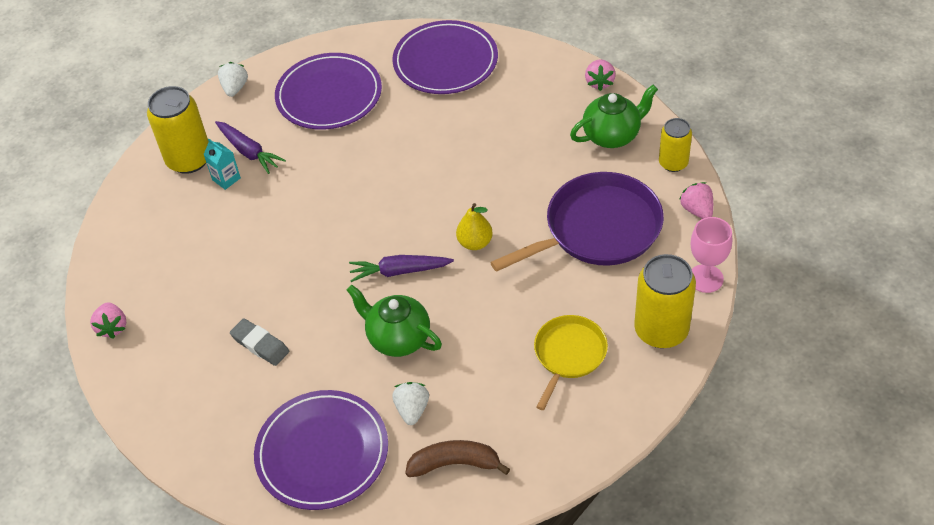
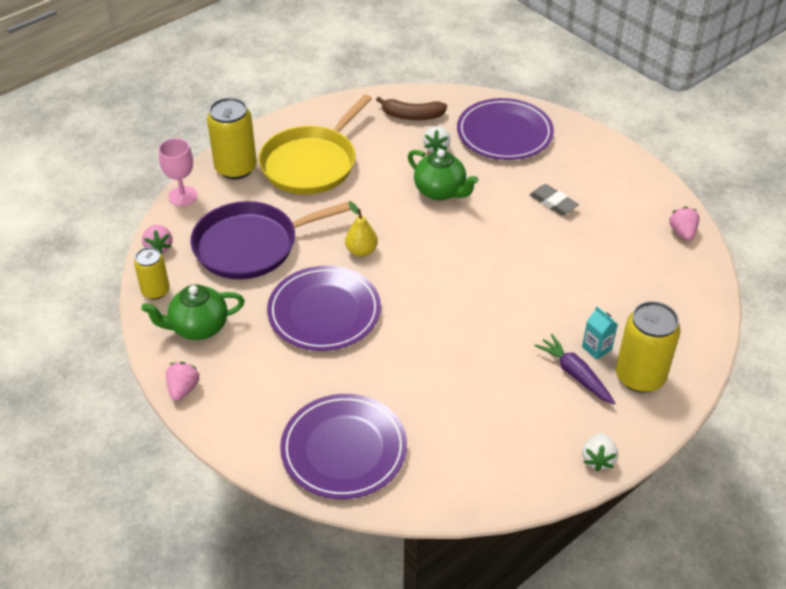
camera: 175 degrees left, 5 degrees down
(329, 95) = (485, 428): purple plate -> purple plate (324, 312)
(399, 271) = (432, 238): purple carrot -> none
(568, 354) = (311, 163): yellow pan -> yellow pan, size x1.70

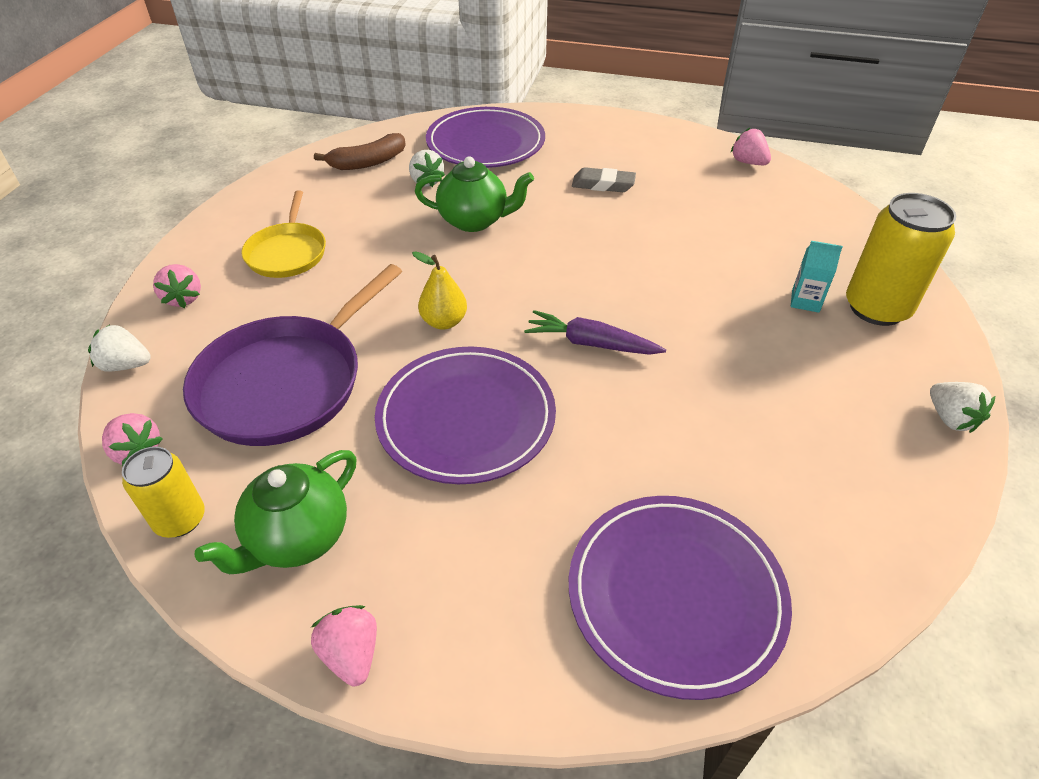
camera: 35 degrees left, 0 degrees up
(183, 196) = (126, 365): pink goblet -> white strawberry
(236, 168) = (183, 298): yellow can -> pink strawberry
(311, 163) = (287, 253): yellow pan -> yellow pan, size x0.59
(575, 374) = (818, 339): purple carrot -> purple carrot (591, 343)

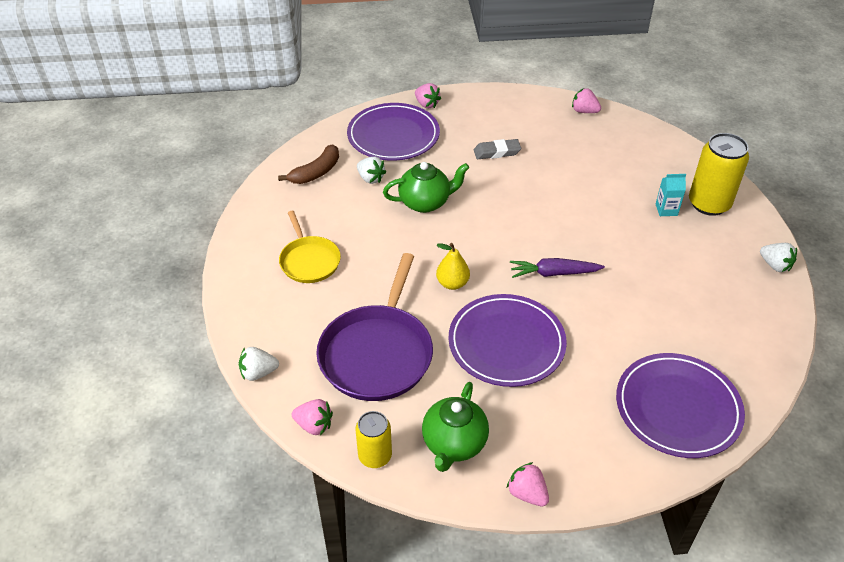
camera: 20 degrees left, 0 degrees up
(183, 298) = (260, 315): pink strawberry -> pink strawberry (426, 104)

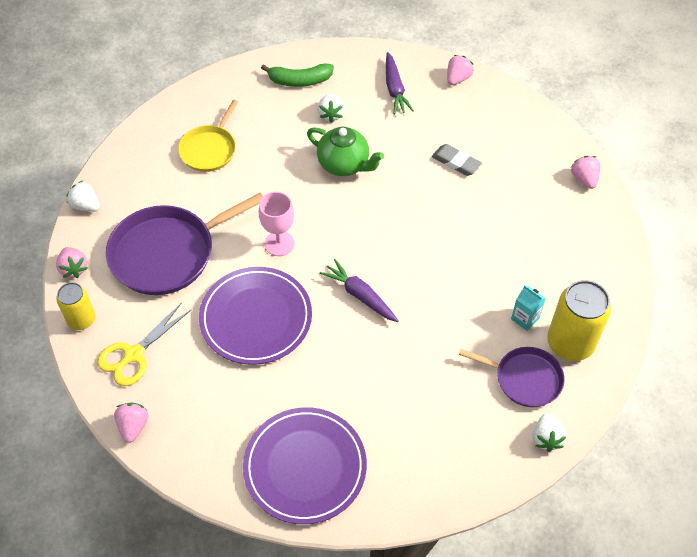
camera: 45 degrees right, 10 degrees up
(316, 172) = (300, 80): brown banana -> green banana
(393, 135) = (395, 89): purple plate -> purple carrot
(426, 104) = (457, 78): pink strawberry -> pink strawberry turned 150 degrees counterclockwise
(452, 283) = (279, 243): yellow pear -> pink goblet
(454, 444) = (134, 354): green teapot -> yellow scissors
(716, 243) = (524, 379): none -> purple pan

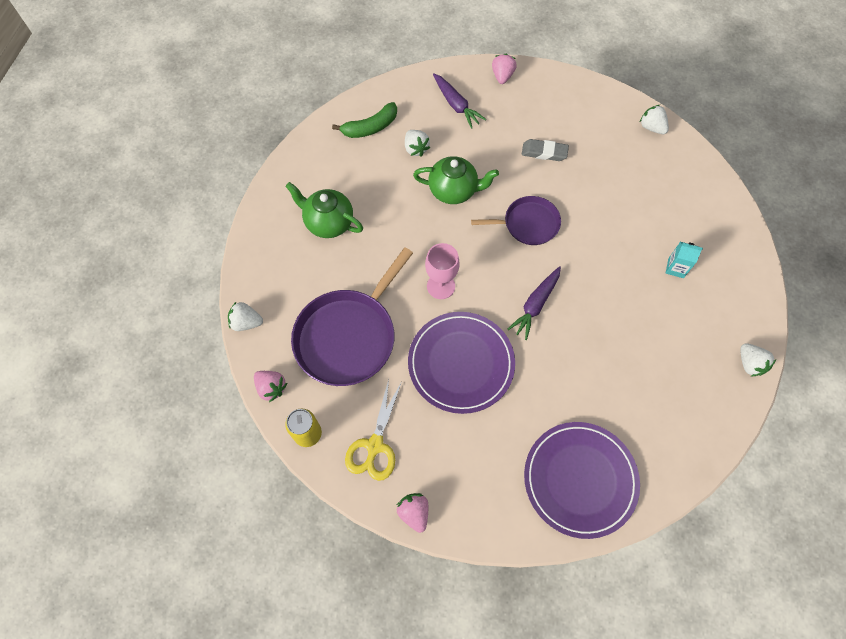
camera: 25 degrees left, 10 degrees up
(209, 149) = (328, 223): yellow pan -> green teapot
(360, 296) = (535, 305): purple carrot -> purple carrot turned 75 degrees counterclockwise
(524, 379) = (705, 320): purple pan -> purple pan (528, 224)
(570, 343) = (721, 274): yellow can -> none
(584, 179) = (651, 127): pink strawberry -> white strawberry

